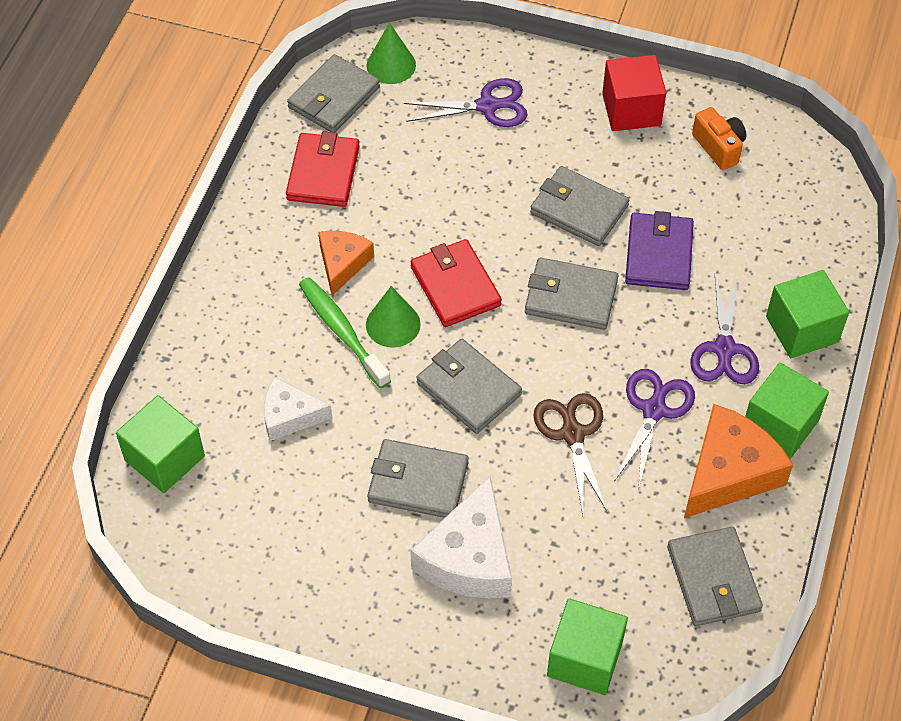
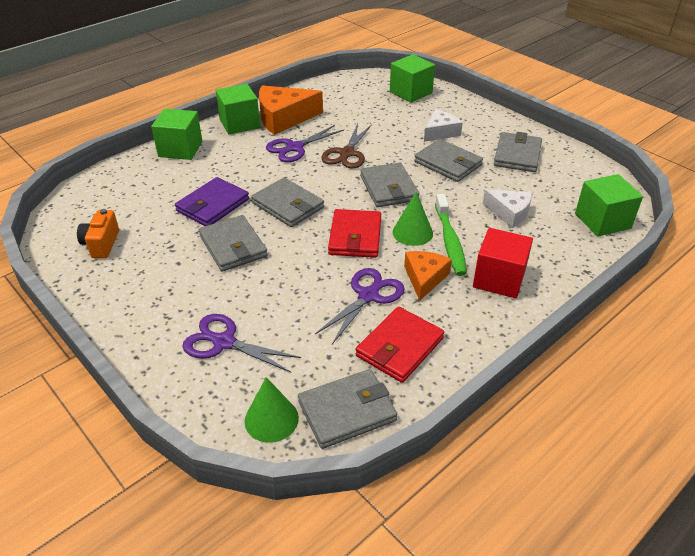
camera: 150 degrees left, 15 degrees down
(342, 263) = (424, 278): orange cheese -> orange cheese turned 150 degrees clockwise
(469, 557) = (440, 132): white cheese -> white cheese, size x0.61
(631, 109) = (124, 292): red cube -> red cube (499, 279)
(713, 579) = (330, 94): grey wallet -> grey wallet (517, 155)
(724, 349) = (230, 156): purple scissors -> purple scissors (368, 296)

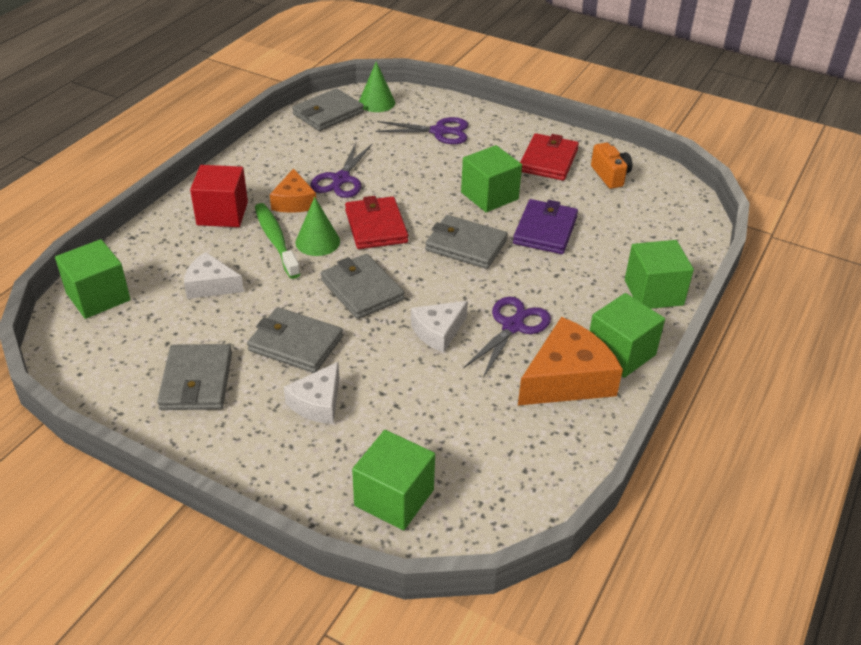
camera: 160 degrees right, 0 degrees up
(233, 246) = (489, 196): grey wallet -> green cube
(347, 153) = (438, 332): brown scissors -> white cheese
(399, 347) = (302, 151): red wallet -> red wallet (548, 160)

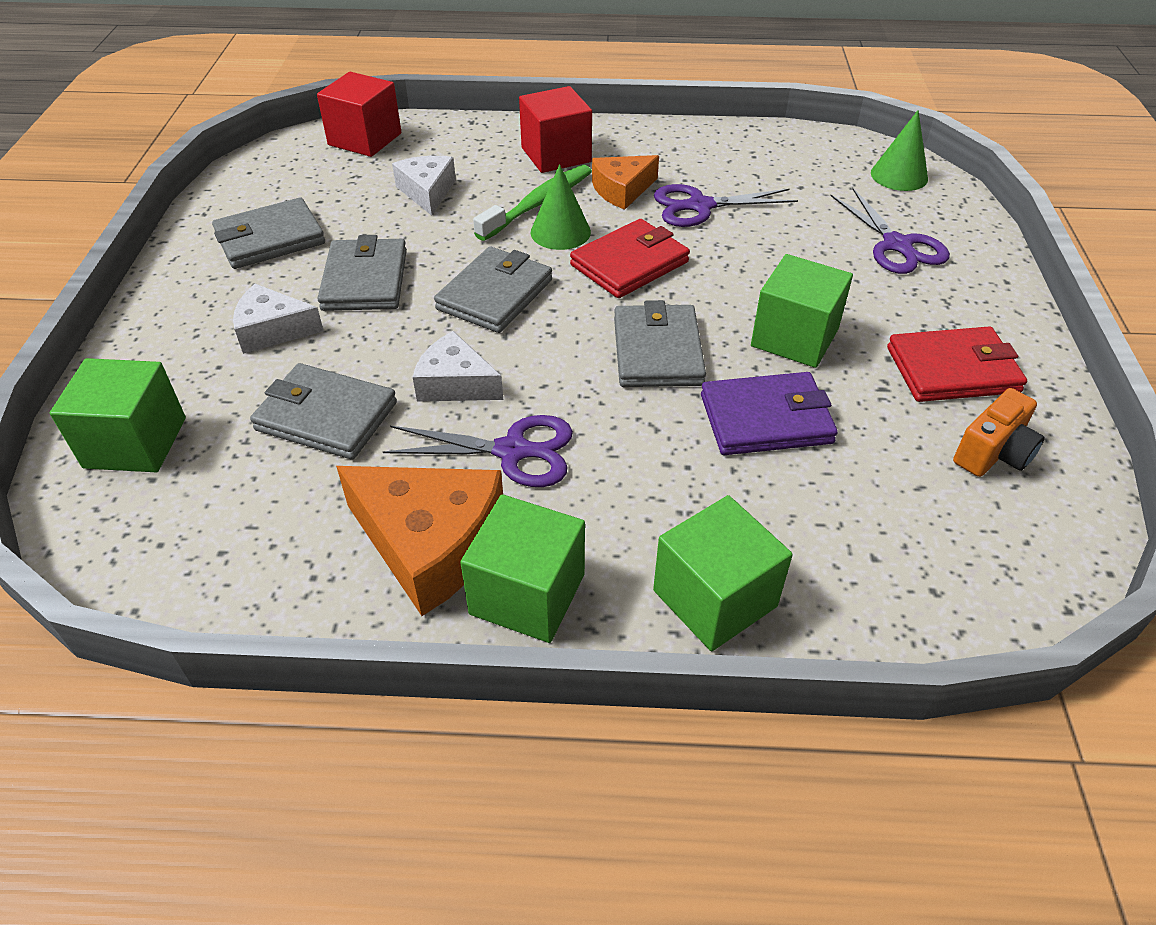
camera: 65 degrees right, 5 degrees up
(98, 297) = (365, 139): green cube -> red cube
(328, 113) = (827, 151): grey wallet -> grey wallet (326, 416)

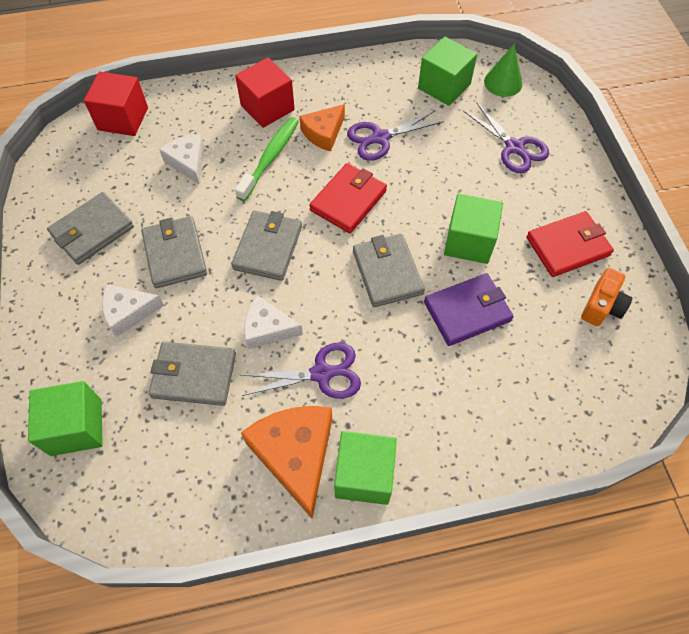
camera: 15 degrees left, 15 degrees up
(430, 544) = (295, 455): orange cheese -> orange cheese turned 120 degrees counterclockwise
(560, 232) = (293, 181): green cone -> none
(714, 598) = (470, 449): green cube -> green cube (444, 86)

